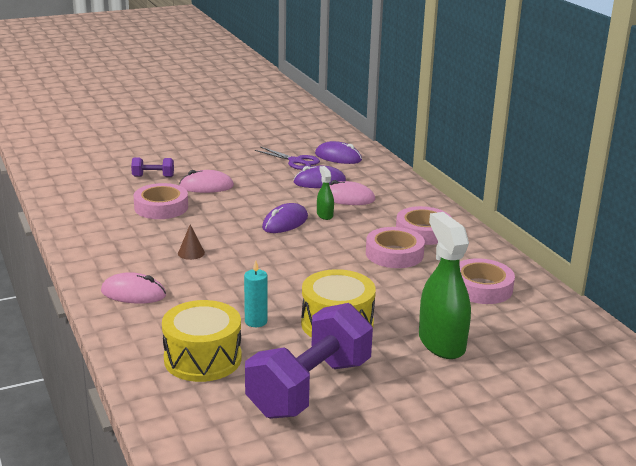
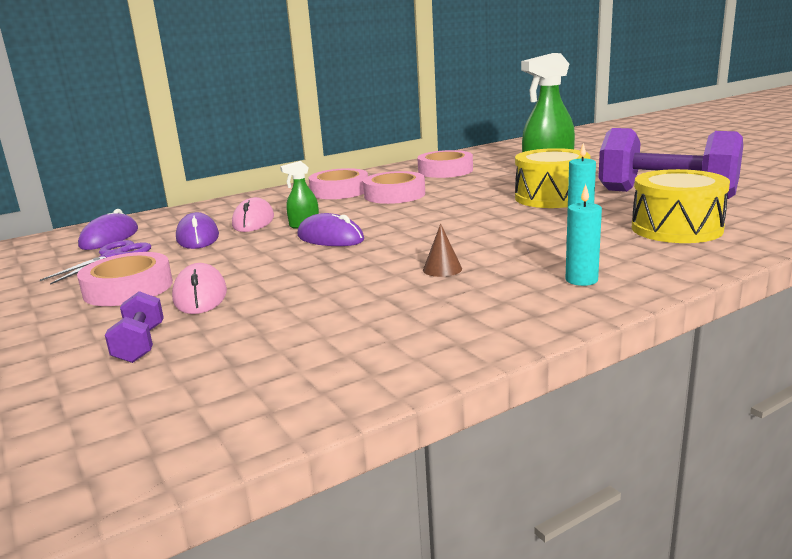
camera: 95 degrees left, 5 degrees down
(133, 293) = (581, 280): pink mouse -> turquoise candle
(161, 207) = (287, 313): pink tape -> pink tape (128, 288)

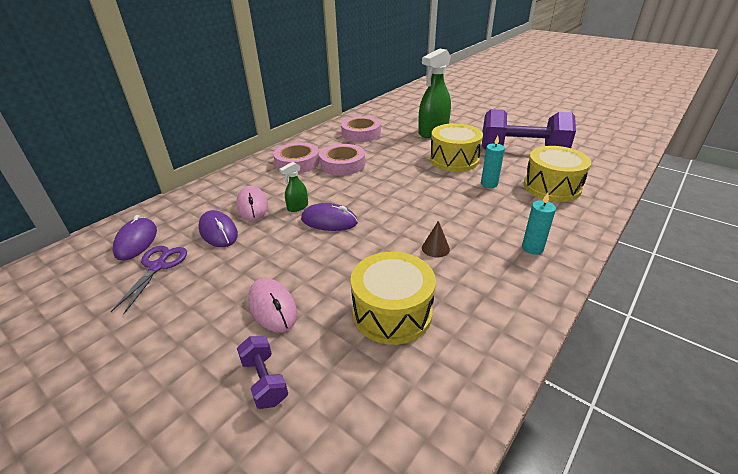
camera: 20 degrees left, 15 degrees up
(128, 288) = (202, 307): pink tape -> none
(331, 313) = (392, 312): none -> yellow drum

